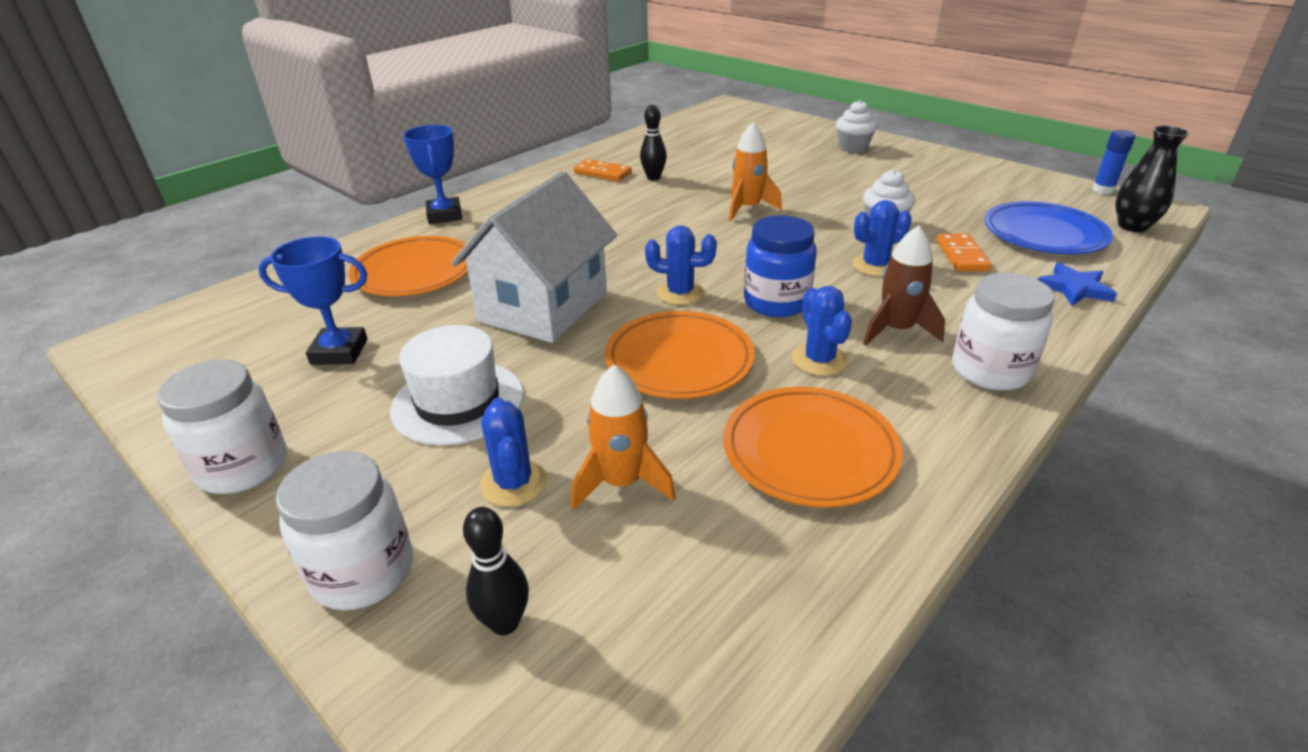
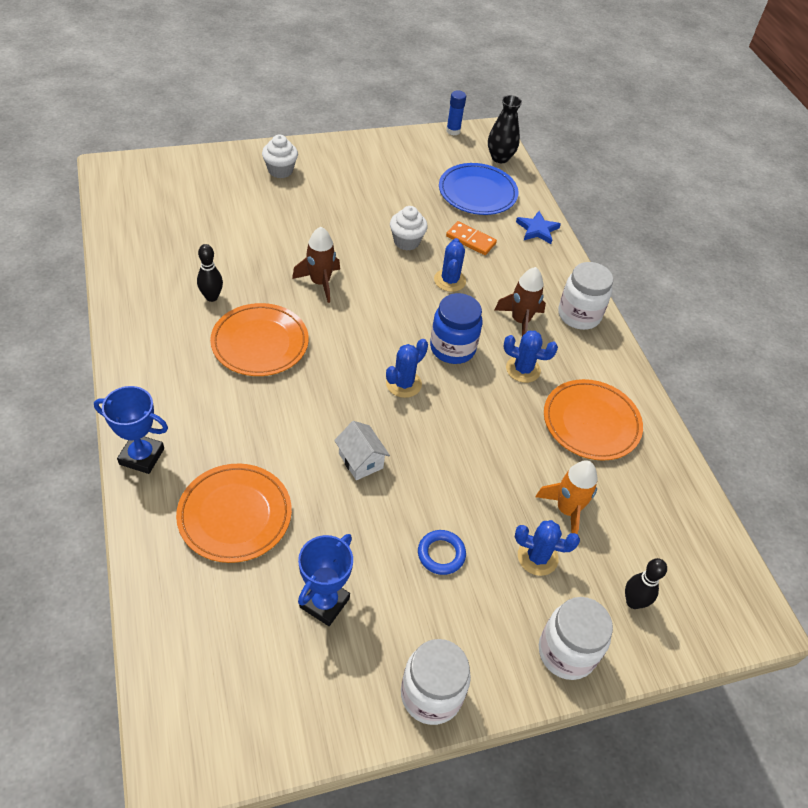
camera: 65 degrees left, 15 degrees up
(458, 402) = (441, 554): white hat -> blue ring
(543, 307) = (360, 461): white house -> white house, size x0.45
(602, 173) = (167, 320): orange domino -> none
(679, 360) = (477, 427): orange plate -> orange plate (260, 343)
(748, 208) = (320, 283): orange rocket -> brown rocket

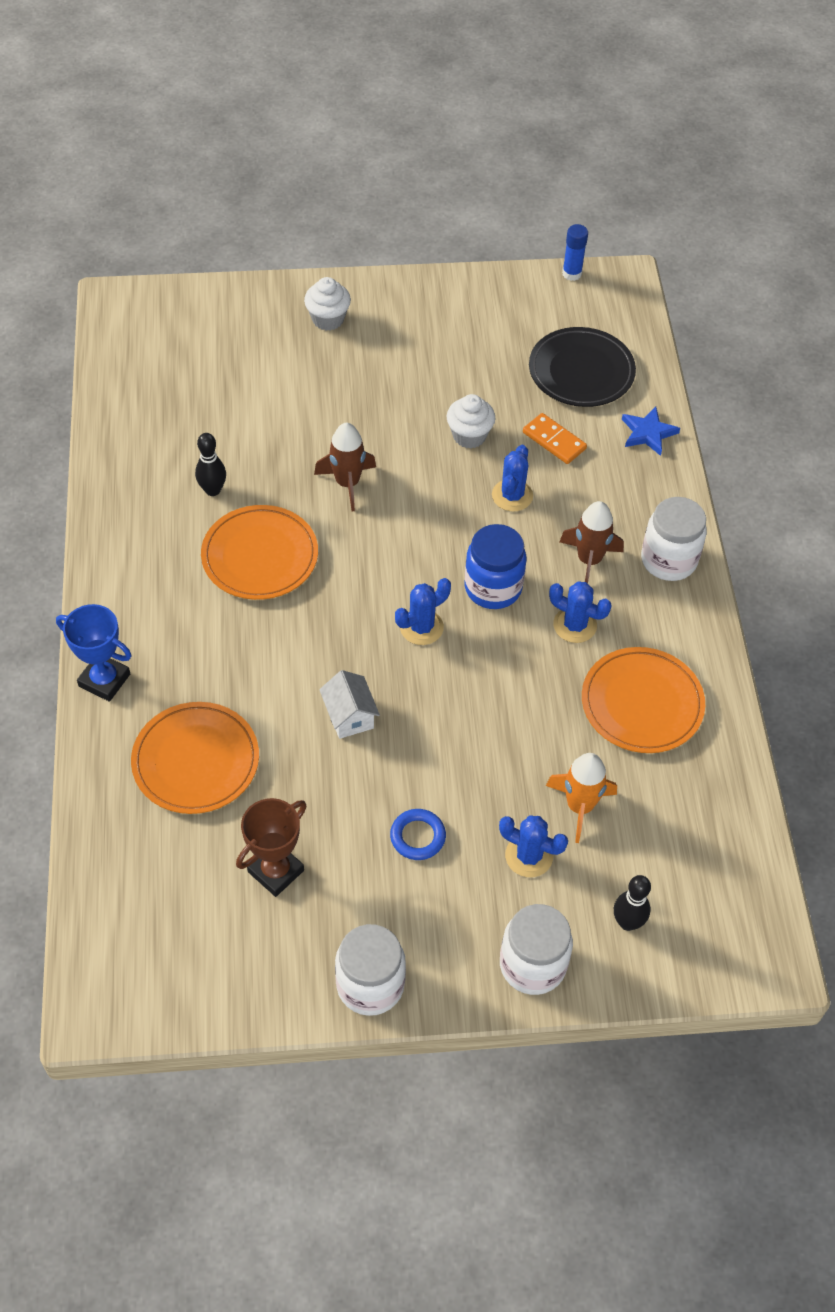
camera: 15 degrees right, 5 degrees up
(324, 603) = (276, 871): blue trophy -> brown trophy
(477, 193) = (581, 371): blue plate -> black plate
(500, 158) = (626, 320): black vase -> none

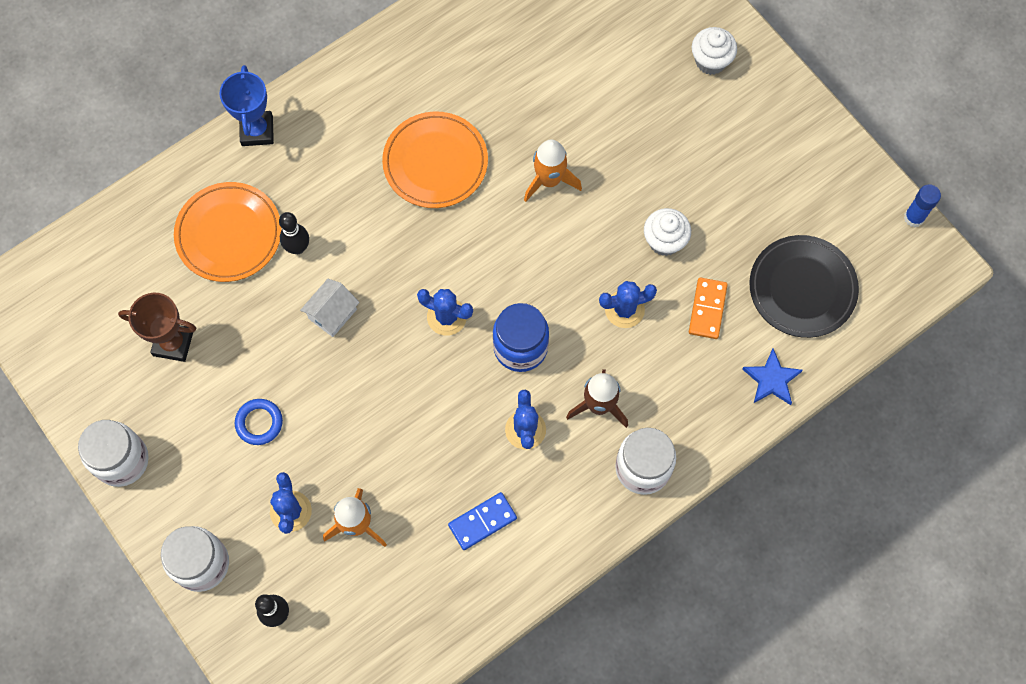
camera: 60 degrees right, 15 degrees up
(213, 490) = (474, 90): black bowling pin -> black bowling pin (298, 247)
(347, 483) = (549, 180): brown rocket -> orange rocket
(642, 703) = (482, 522): orange plate -> blue domino

